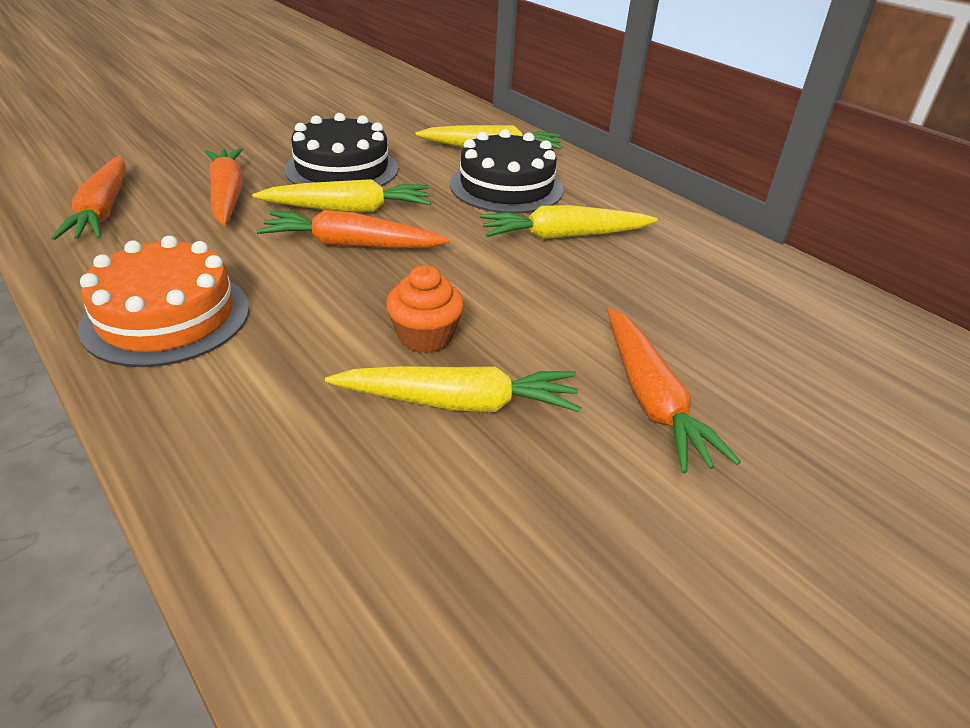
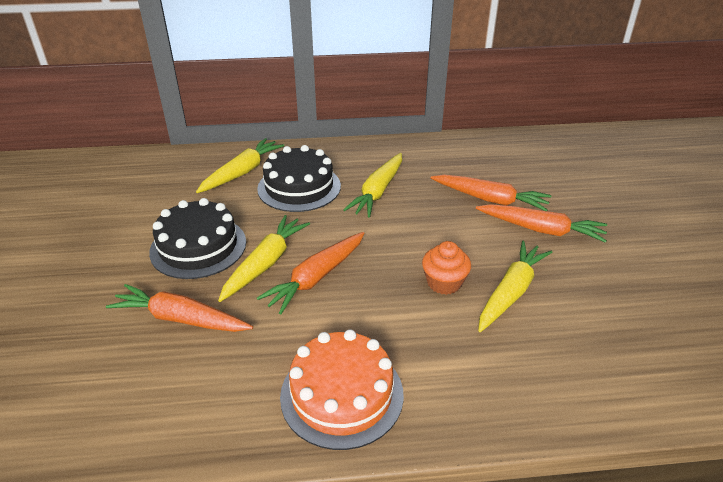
camera: 55 degrees left, 0 degrees up
(102, 211) = (133, 403): orange carrot -> orange carrot (490, 199)

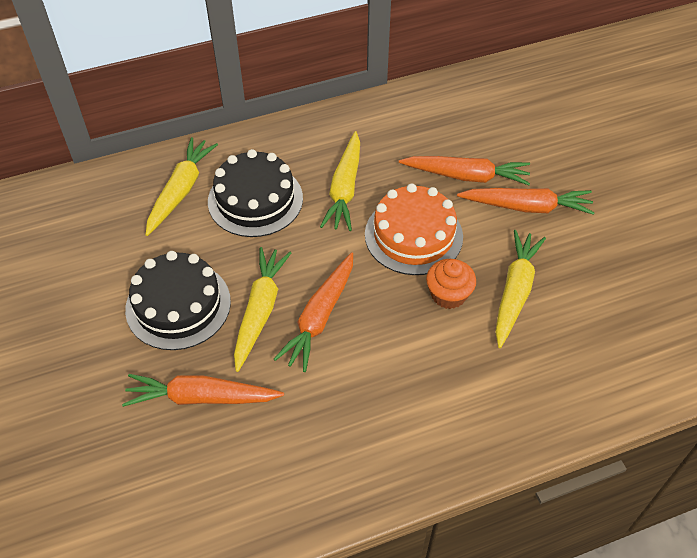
camera: 15 degrees left, 15 degrees up
(342, 394) = (391, 441): orange cake -> orange cake (413, 235)

